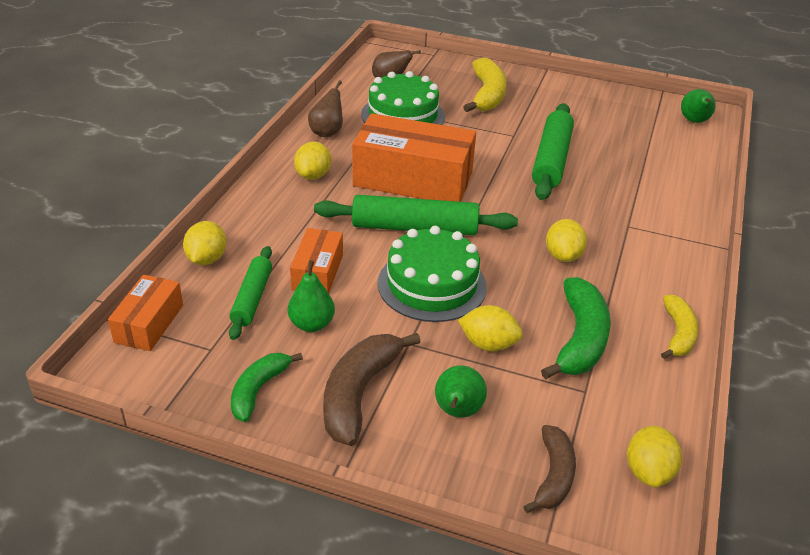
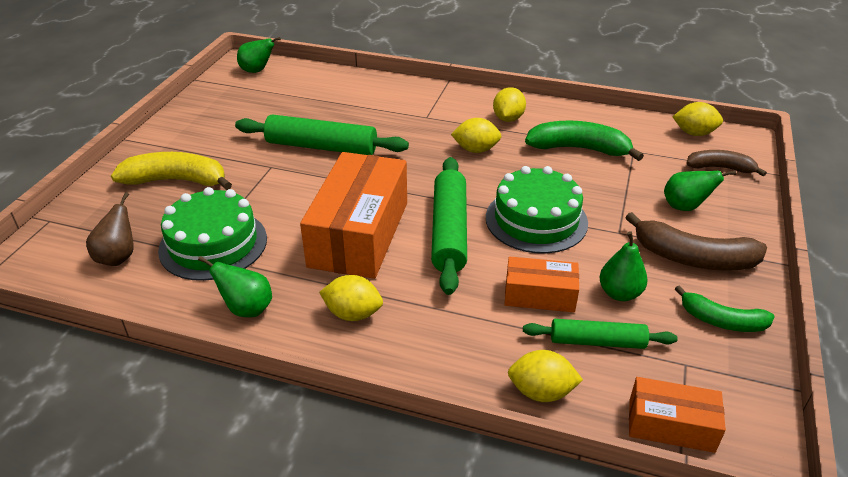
camera: 90 degrees left, 0 degrees up
(327, 132) = (247, 309): brown pear -> green pear
(488, 344) = (603, 191): yellow lemon -> yellow lemon (508, 118)
(678, 334) = (556, 109): yellow banana -> none

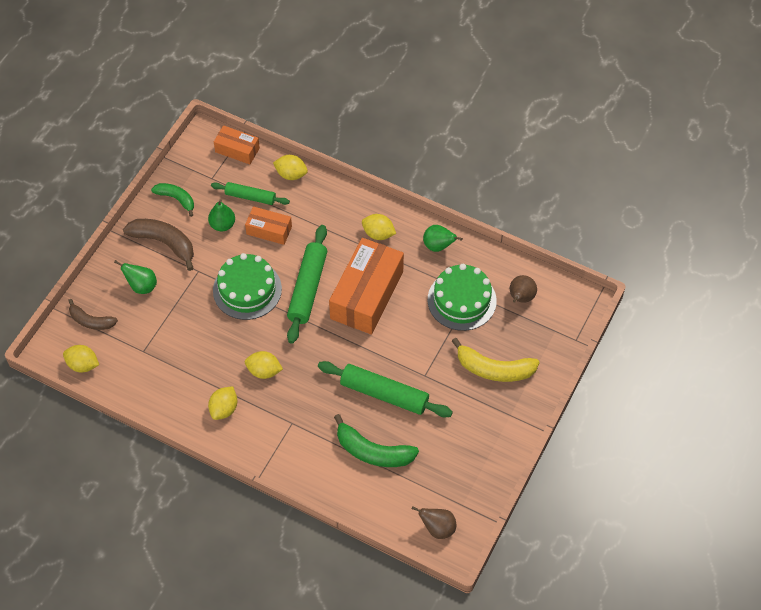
camera: 170 degrees left, 20 degrees up
(257, 71) = (437, 528): green pear -> brown pear
(579, 149) = (184, 359): green banana -> green banana (373, 451)

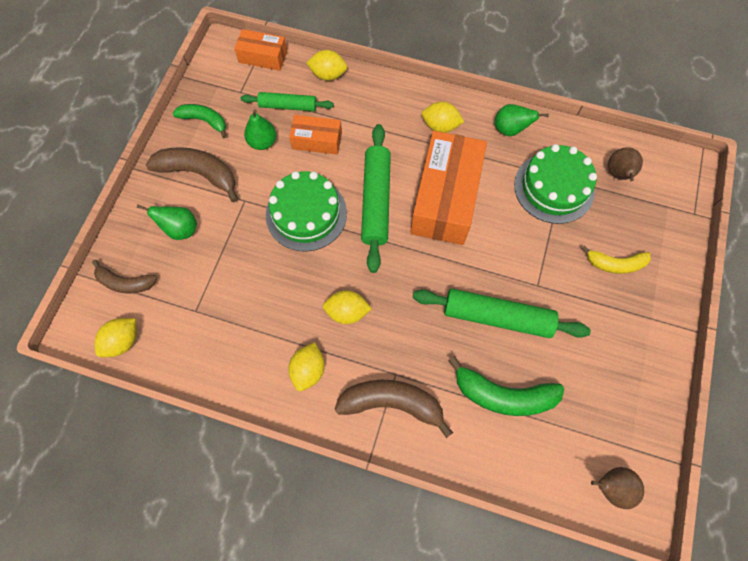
camera: 10 degrees left, 10 degrees up
(83, 365) = (123, 341): yellow lemon -> yellow lemon turned 60 degrees counterclockwise
(284, 443) = (392, 403): none -> brown banana
(494, 369) = (615, 264): yellow banana -> yellow banana, size x0.64

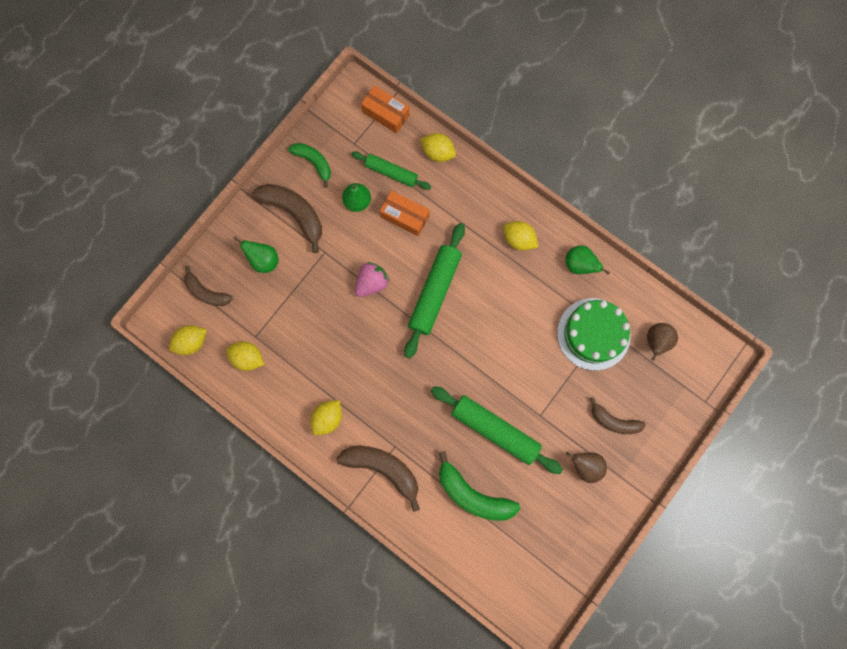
camera: 20 degrees right, 10 degrees up
(306, 214) = (372, 283): green cake -> pink strawberry
(347, 312) = (375, 381): yellow lemon -> yellow lemon (248, 358)
(445, 198) = (495, 310): orange box -> none
(611, 487) = (525, 594): brown pear -> brown pear (585, 466)
(615, 264) = (613, 421): yellow banana -> brown banana

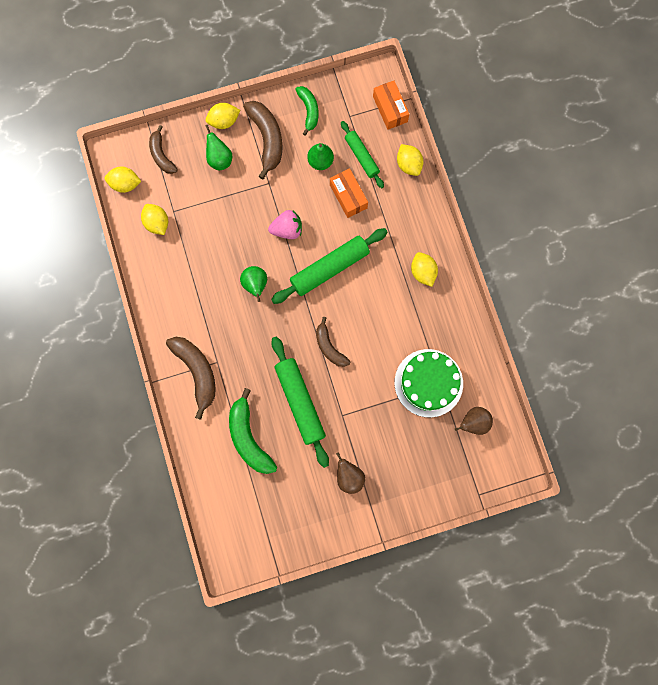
camera: 35 degrees right, 0 degrees up
(328, 418) = (183, 307): yellow lemon -> yellow lemon (224, 121)
(579, 265) = (456, 323): green pear -> green pear (255, 285)
(613, 421) = (395, 459): brown banana -> brown banana (329, 347)

